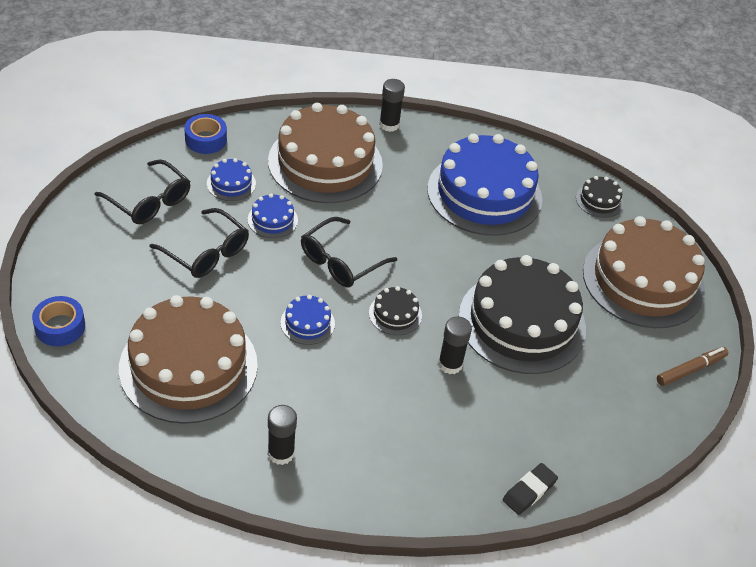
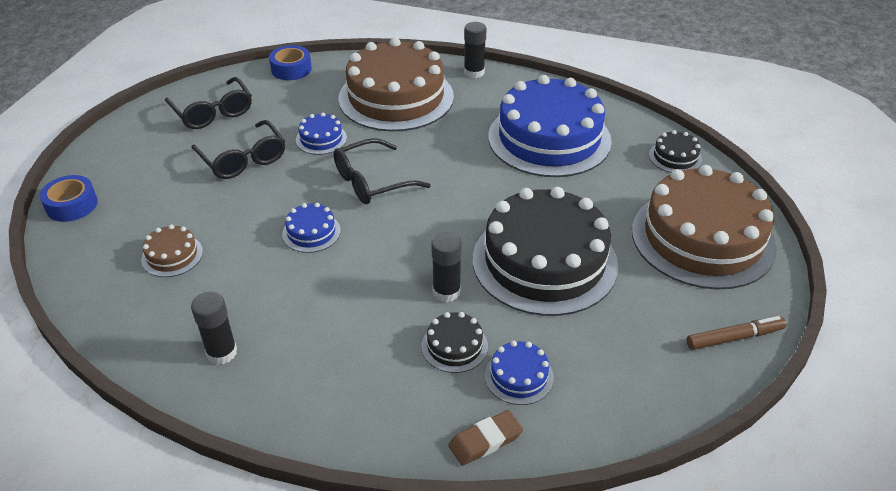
camera: 20 degrees right, 5 degrees down
(188, 366) = (172, 255): brown cake -> brown cake, size x0.42
(231, 183) = (296, 105): blue cake -> blue cake (519, 376)
(395, 314) = (407, 236): black cake -> black cake (454, 346)
(529, 491) = (485, 441): black eraser -> brown eraser

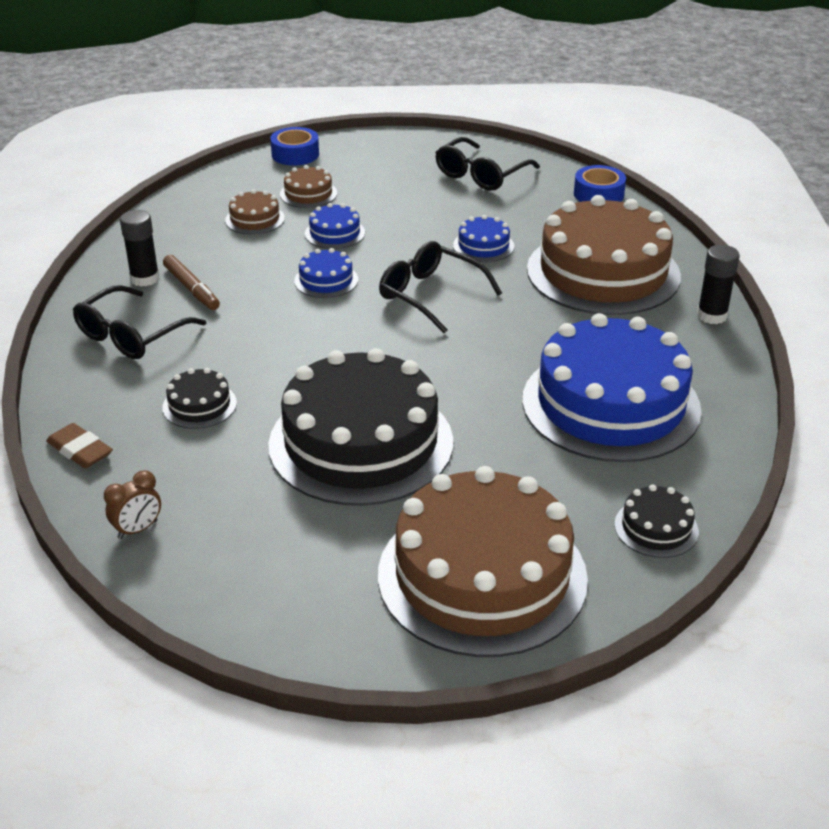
camera: 70 degrees right, 5 degrees down
(155, 212) = (308, 194): none -> brown cake
(243, 159) = (416, 213): black glasses -> black glasses (131, 335)
(446, 291) = (277, 383): black glue stick -> none
(519, 376) = (171, 456): blue cake -> blue cake (335, 233)
(608, 413) = (138, 529): none -> brown clock
(734, 338) = (295, 625): brown marker -> brown marker (191, 289)

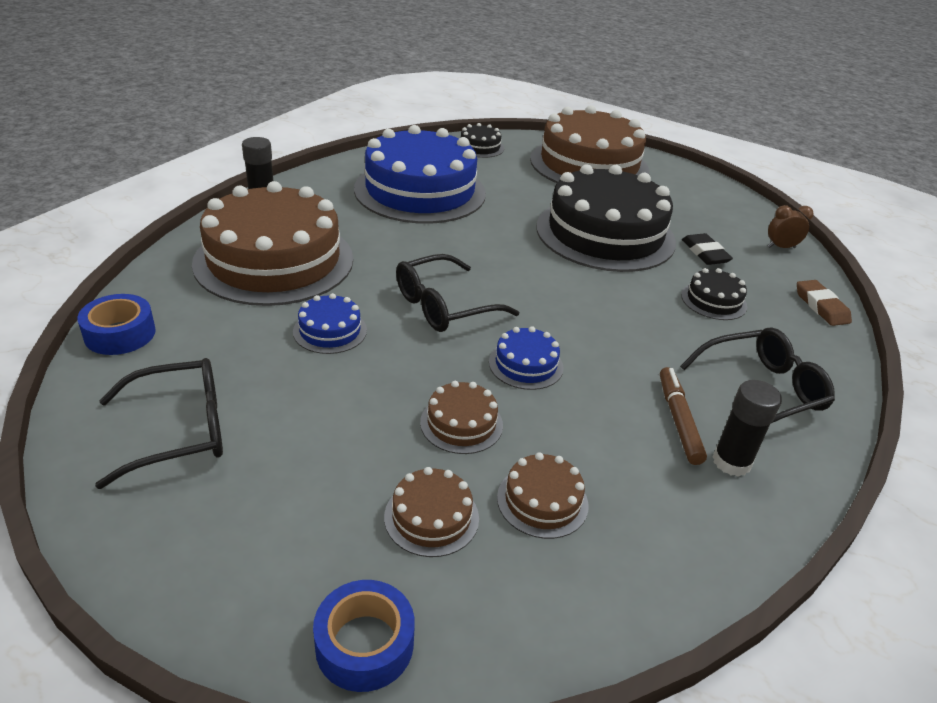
camera: 150 degrees left, 0 degrees up
(232, 469) = (705, 253): none -> black eraser
(335, 233) = (461, 423): blue cake -> brown cake
(430, 295) = (444, 306): black glasses -> black glasses turned 75 degrees clockwise

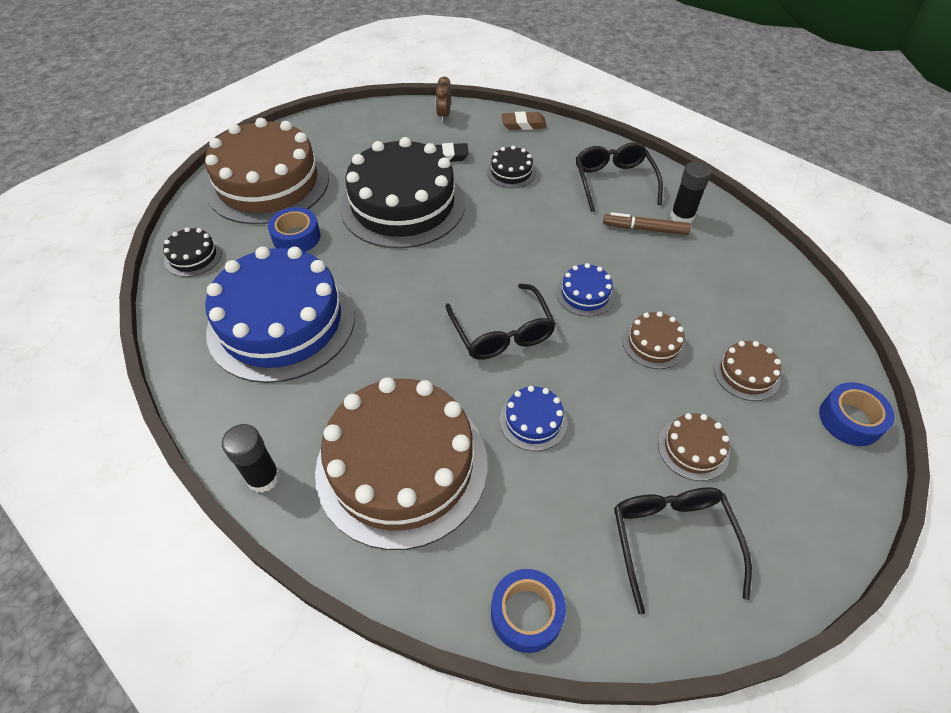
camera: 75 degrees left, 15 degrees up
(526, 185) = (296, 237): none -> blue tape
(542, 501) = (725, 313): brown cake -> brown cake (693, 448)

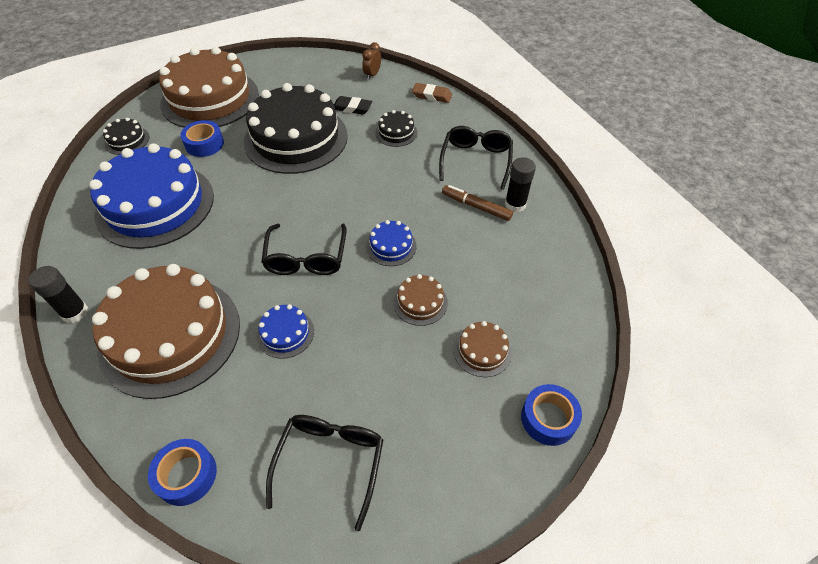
camera: 20 degrees right, 0 degrees up
(693, 448) = (396, 397): brown cake -> none

